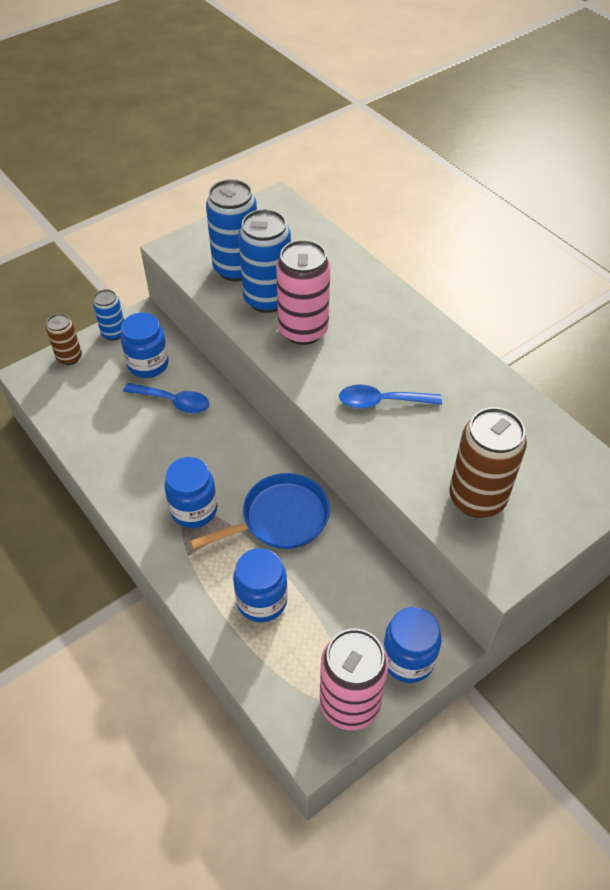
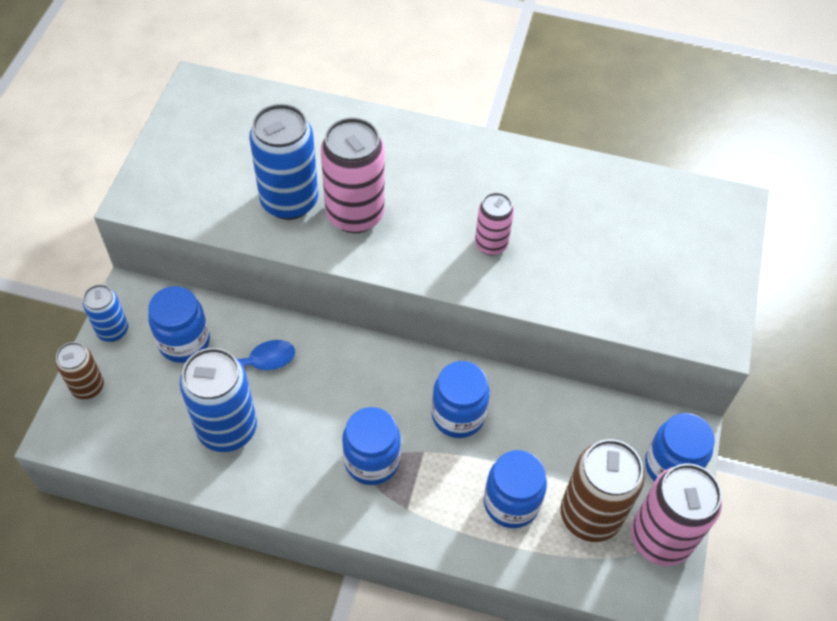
camera: 40 degrees left, 5 degrees up
(236, 268) = (226, 185): blue can -> blue can (227, 428)
(280, 518) = (458, 415): blue pan -> blue jar
(381, 402) = (491, 244): blue spoon -> pink can
(477, 498) = (646, 286): brown can -> brown can (590, 515)

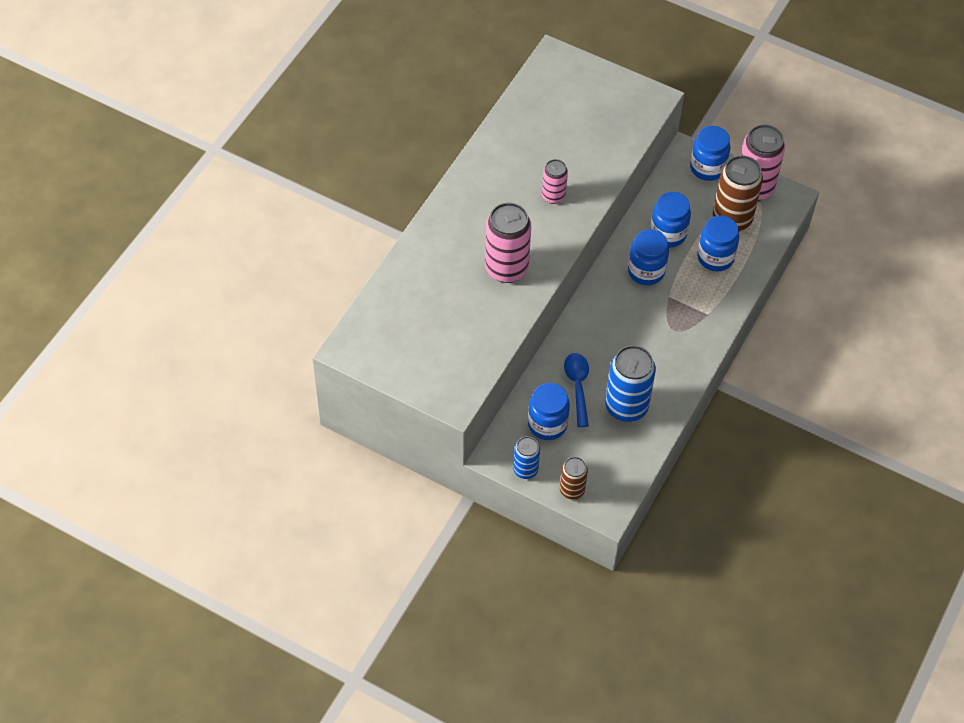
camera: 75 degrees left, 0 degrees up
(289, 201) = (483, 306): blue can -> none
(372, 461) = (669, 327): blue jar -> blue jar (668, 234)

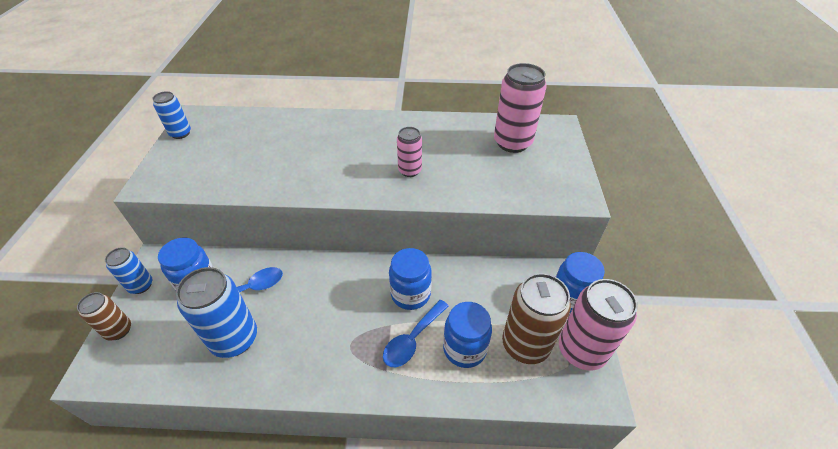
camera: 65 degrees right, 10 degrees down
(377, 365) = (180, 133): none -> blue can
(506, 268) = (311, 169): pink can -> pink can (512, 143)
(668, 234) = (466, 295): blue jar -> none
(690, 287) = (412, 339): none -> blue spoon

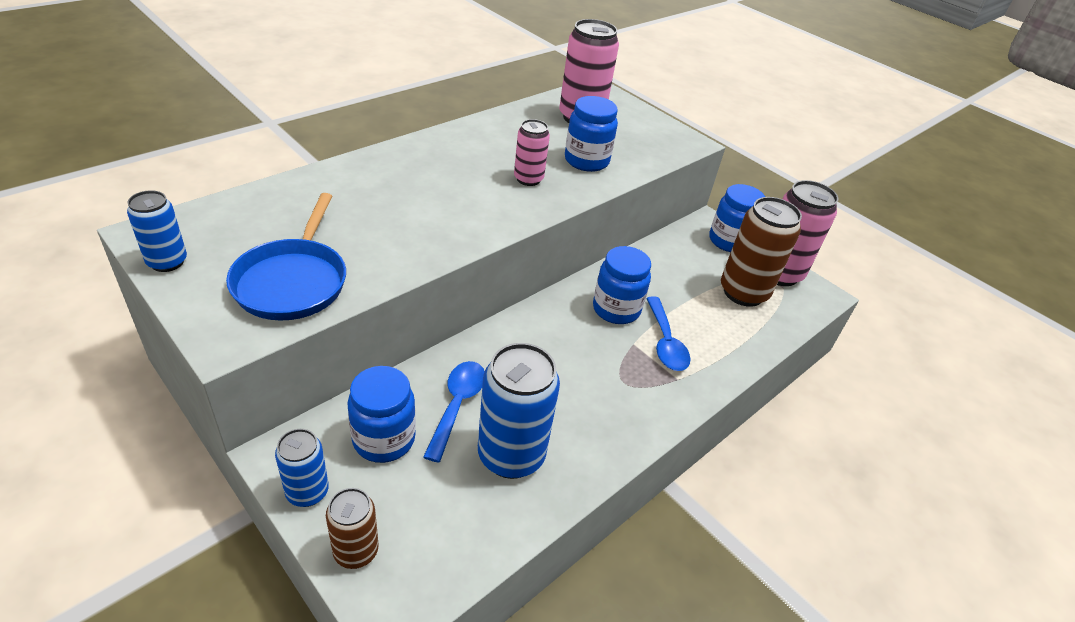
camera: 50 degrees left, 5 degrees down
(209, 170) = (293, 281): none -> blue pan
(464, 348) = (709, 323): blue jar -> blue jar (586, 161)

